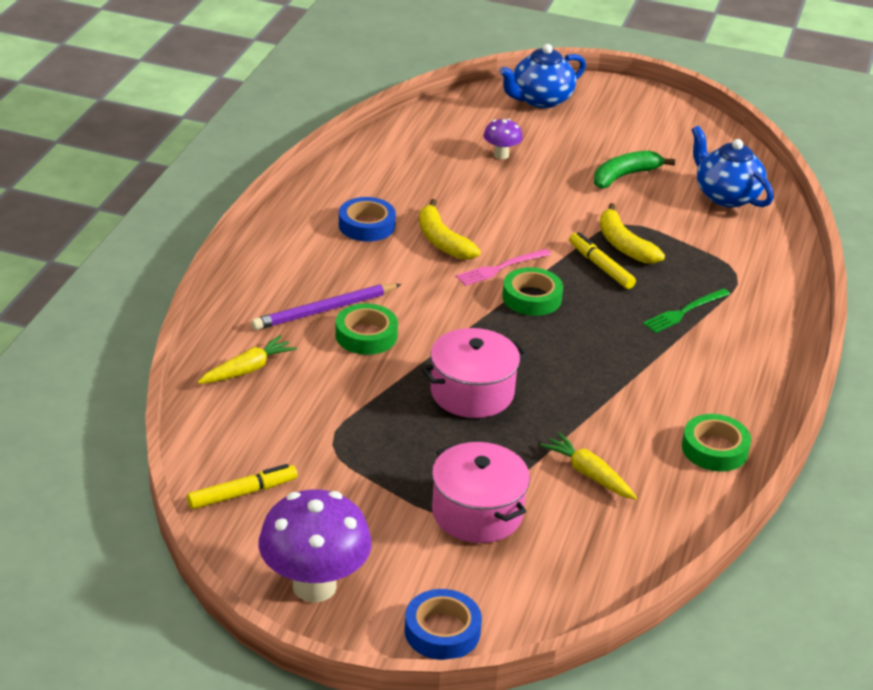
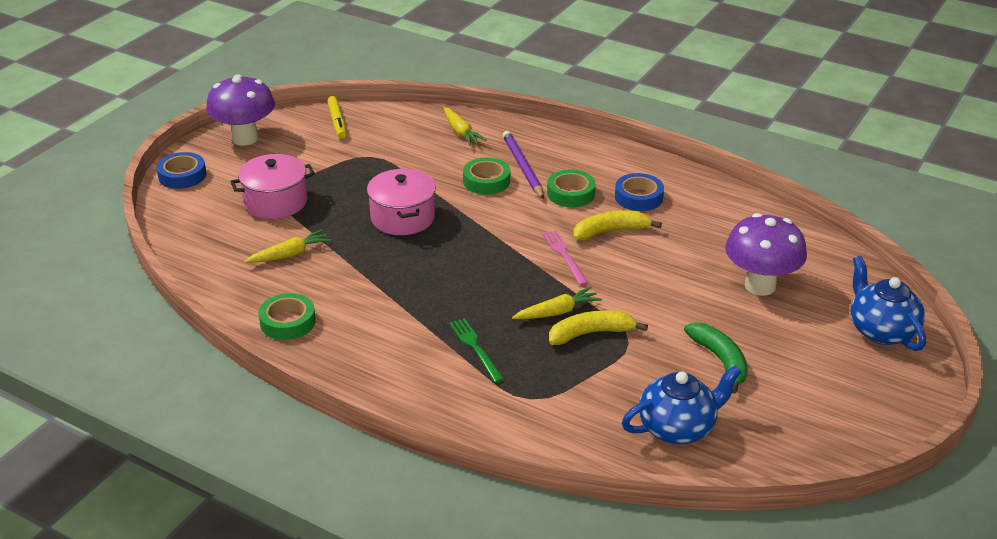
camera: 105 degrees right, 0 degrees up
(501, 155) = (760, 285): purple mushroom -> purple mushroom, size x2.01
(531, 298) = (517, 265): green tape -> green tape (570, 193)
(601, 266) = (557, 312): yellow marker -> yellow carrot

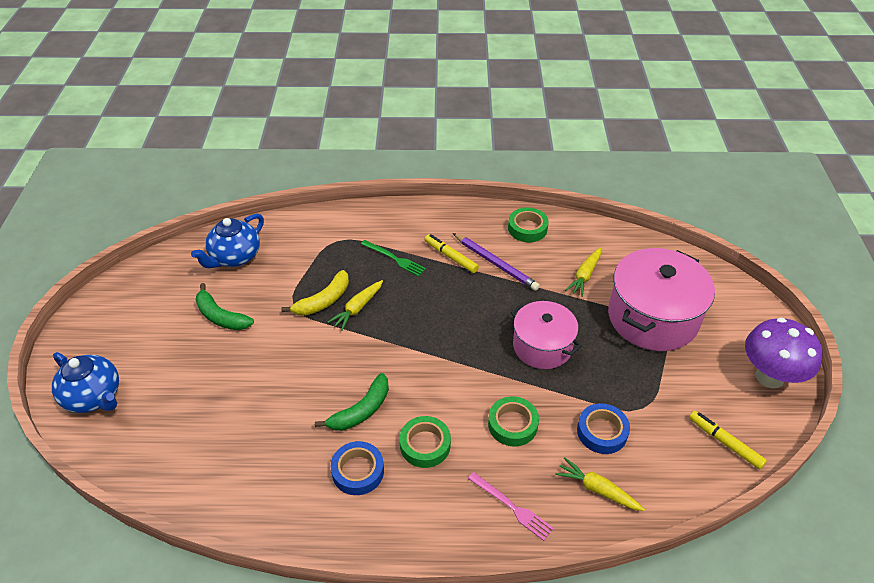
camera: 150 degrees right, 10 degrees up
(182, 175) = (753, 311): blue tape -> blue tape (602, 432)
(276, 202) = (652, 317): pink pot -> pink pot, size x1.57
(408, 325) = (451, 257): none -> yellow marker
(523, 167) = (495, 462): purple pencil -> purple pencil (495, 263)
(564, 255) = (384, 364): pink fork -> pink fork (512, 507)
(610, 231) = (361, 410): yellow banana -> green banana
(760, 285) = (206, 403): purple mushroom -> none

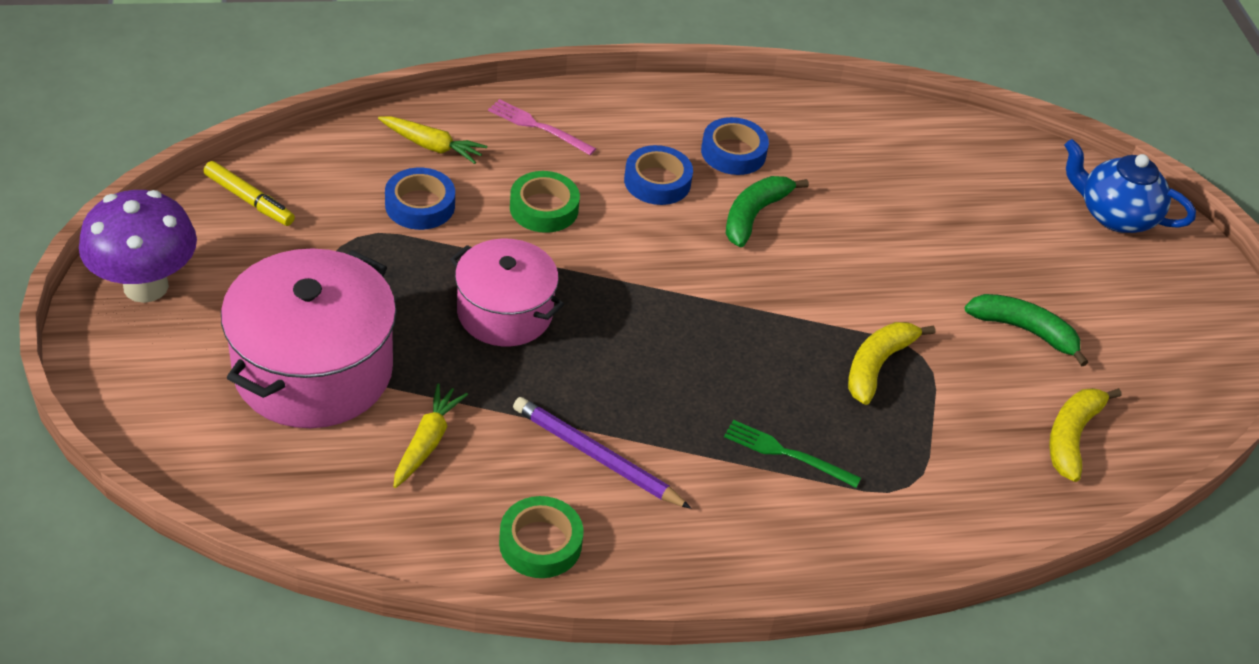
camera: 165 degrees right, 0 degrees up
(235, 257) = (1072, 437): blue teapot -> yellow banana
(358, 308) = (816, 356): yellow carrot -> none
(425, 445) = (657, 181): green tape -> blue tape
(451, 257) = (683, 465): yellow marker -> none

